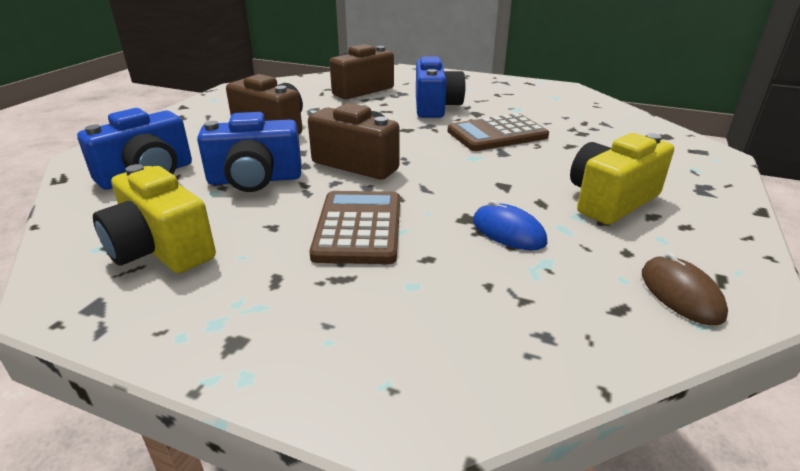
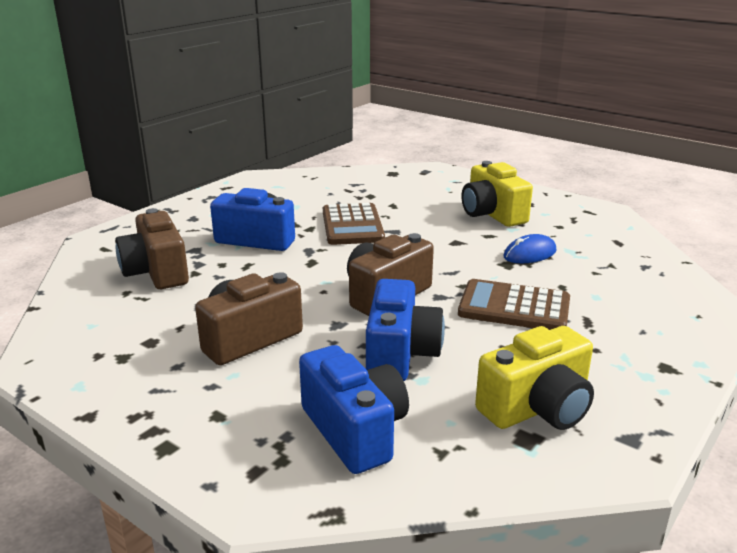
camera: 75 degrees left, 5 degrees down
(680, 294) = (603, 224): brown mouse -> none

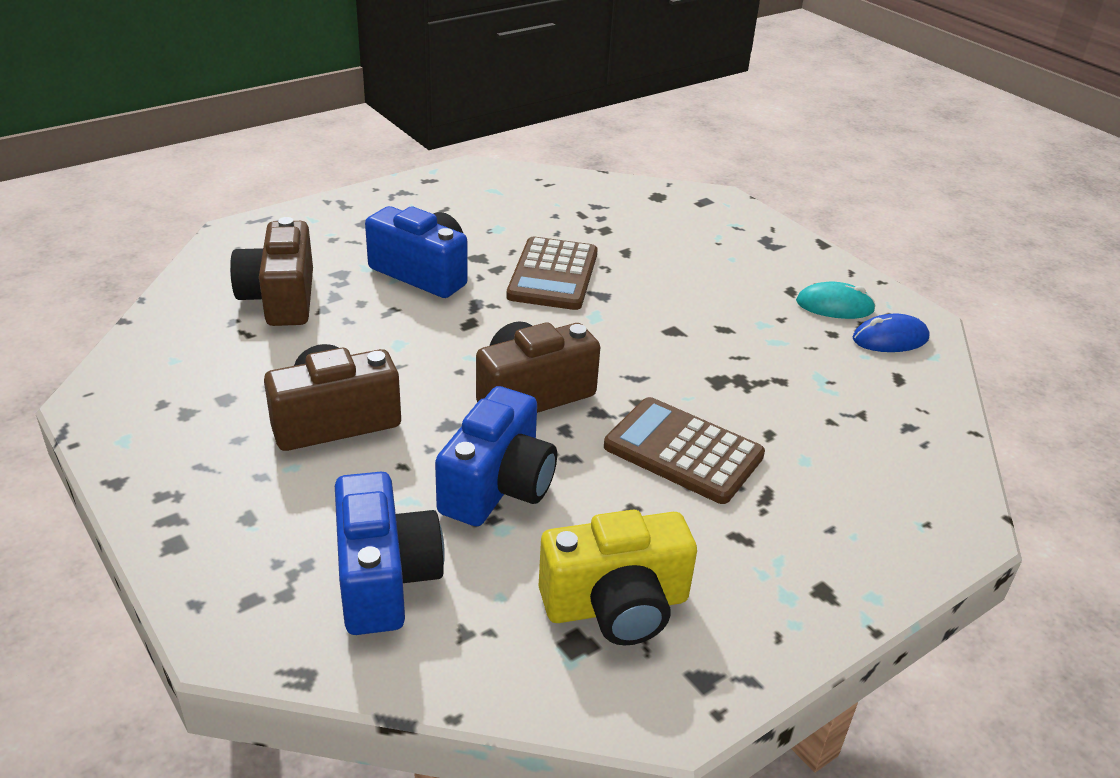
camera: 15 degrees right, 10 degrees up
(492, 214) = (751, 294): yellow camera -> none
(530, 254) = (760, 371): blue mouse -> blue mouse (890, 339)
(549, 212) = (834, 306): none -> turquoise mouse

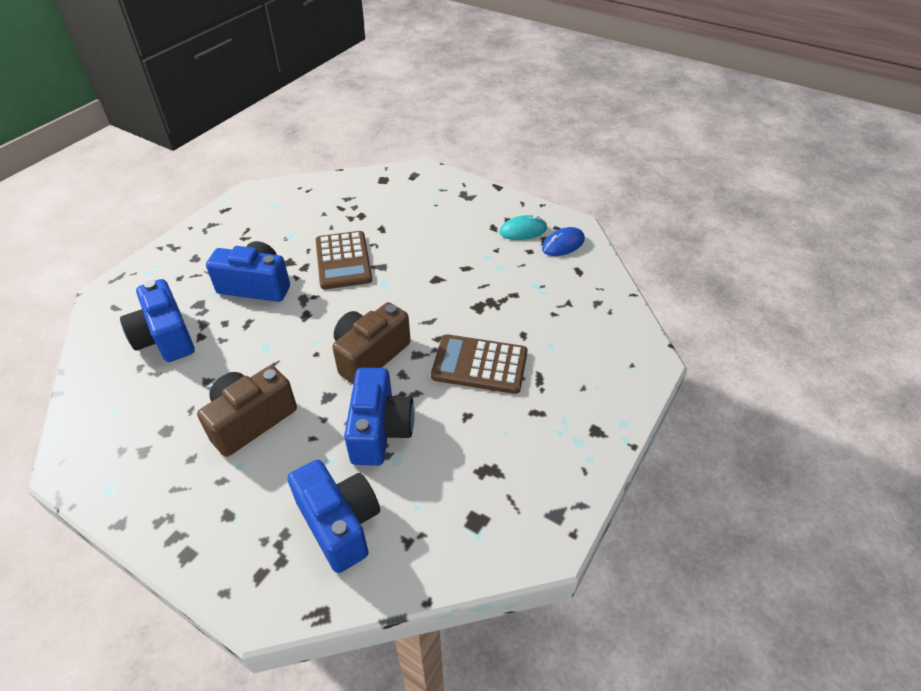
camera: 20 degrees left, 10 degrees up
(280, 298) = (165, 337): brown camera -> blue camera
(616, 605) = (487, 486): yellow camera -> none

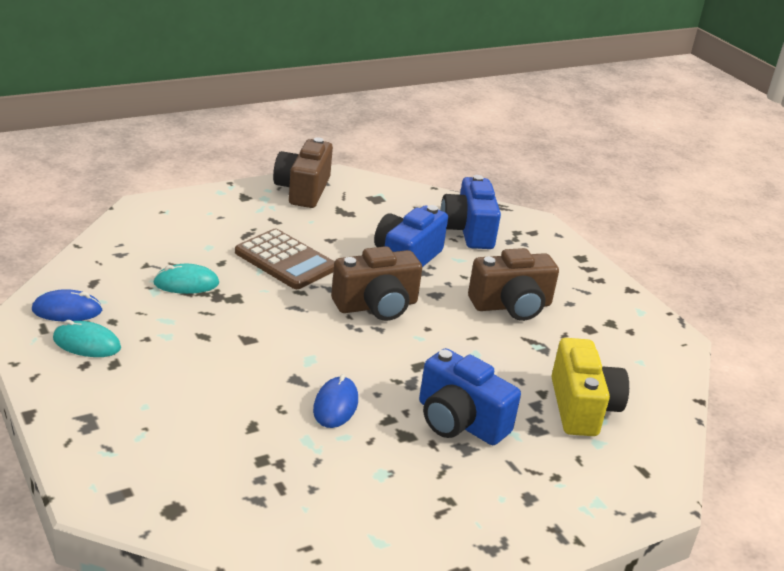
camera: 155 degrees left, 15 degrees down
(165, 337) = (582, 407): blue camera -> yellow camera
(343, 261) = (335, 405): brown calculator -> blue mouse
(523, 301) = (186, 283): none -> turquoise mouse
(558, 482) = (303, 190): none -> brown camera

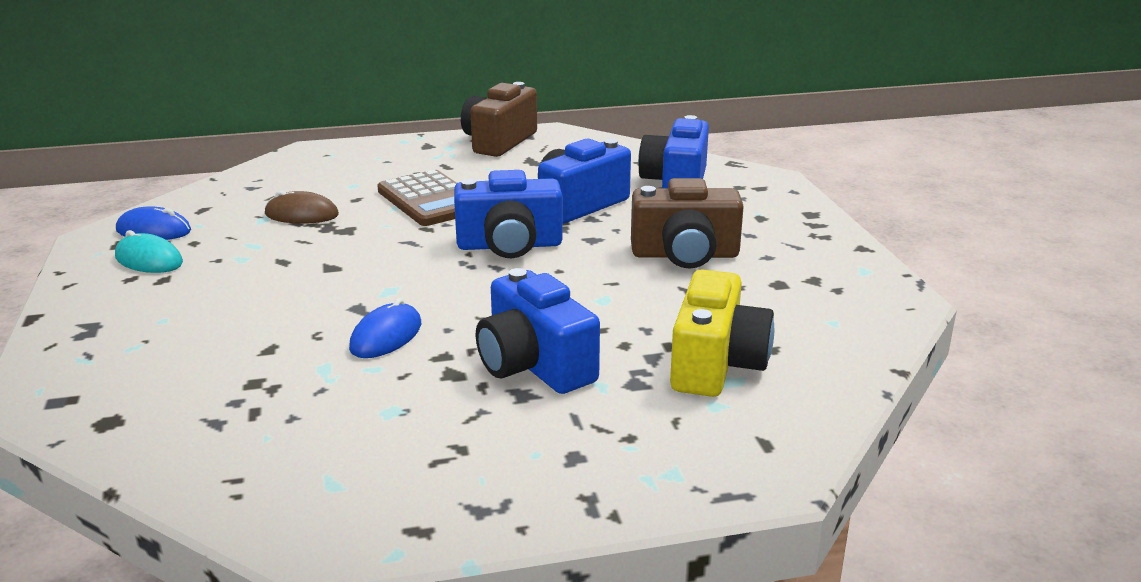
camera: 20 degrees right, 5 degrees down
(186, 283) = (301, 215): turquoise mouse -> brown mouse
(376, 306) = (509, 245): brown camera -> blue camera

